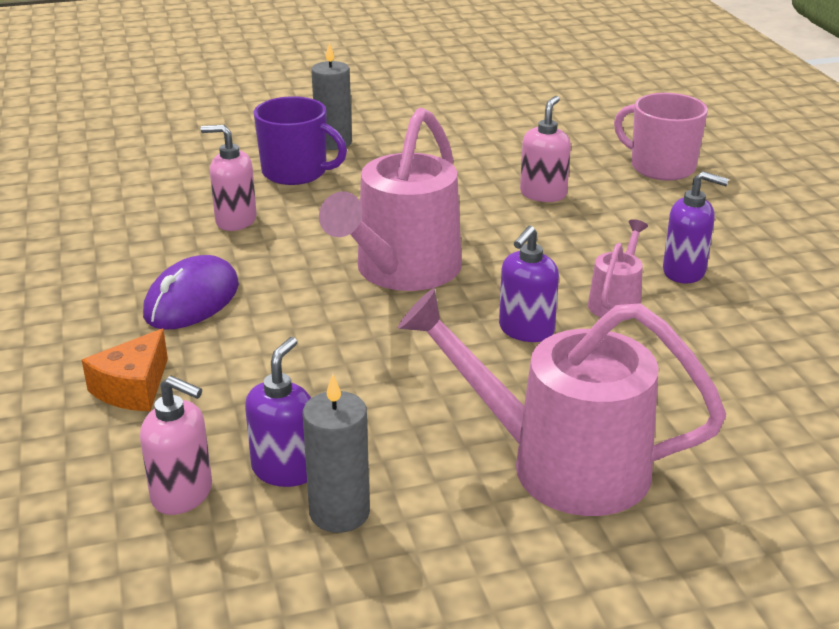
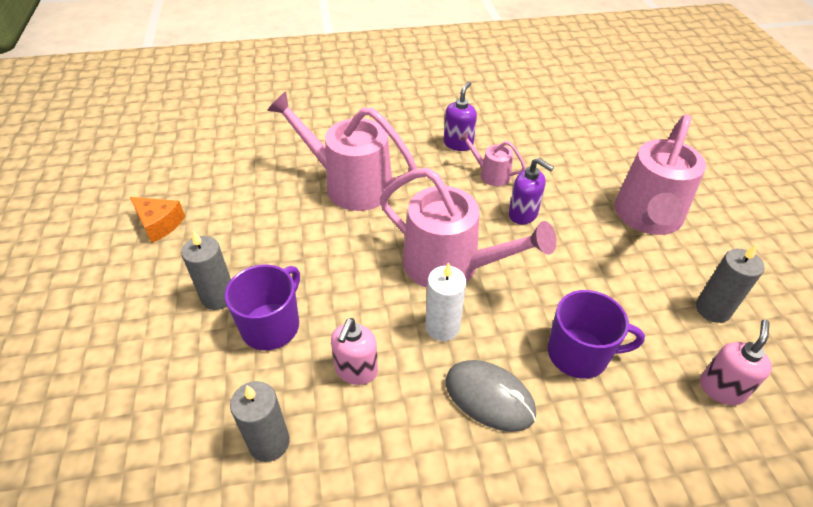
camera: 85 degrees left, 15 degrees up
(133, 388) = (614, 430): orange cheese -> orange cheese (159, 224)
(157, 186) = (269, 442): none -> grey candle
(192, 300) = (489, 397): purple mouse -> grey mouse
(252, 368) = (579, 354): none -> purple mug
(285, 469) = (683, 335): purple soap dispenser -> none
(296, 268) = (442, 327): none -> white candle
(543, 194) = (349, 184): pink soap dispenser -> pink watering can
(661, 167) = (324, 128): pink mug -> none

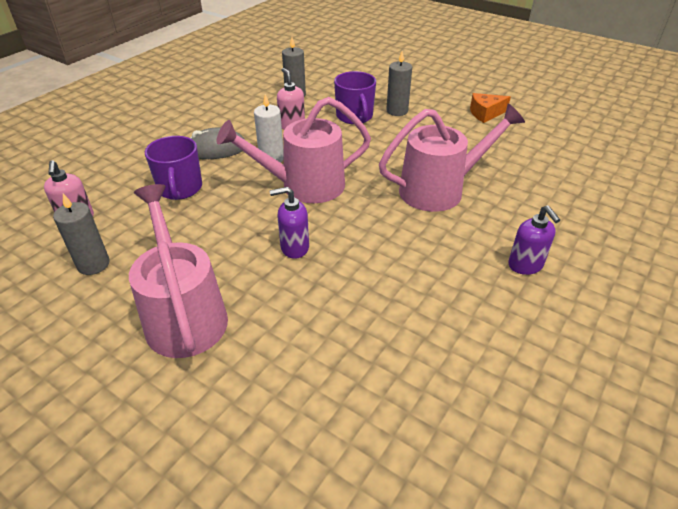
camera: 135 degrees right, 5 degrees down
(458, 144) = (425, 276): purple soap dispenser -> purple soap dispenser (525, 265)
(490, 174) = (359, 265): pink watering can -> none
(579, 354) = (180, 188): purple mug -> purple mug turned 60 degrees counterclockwise

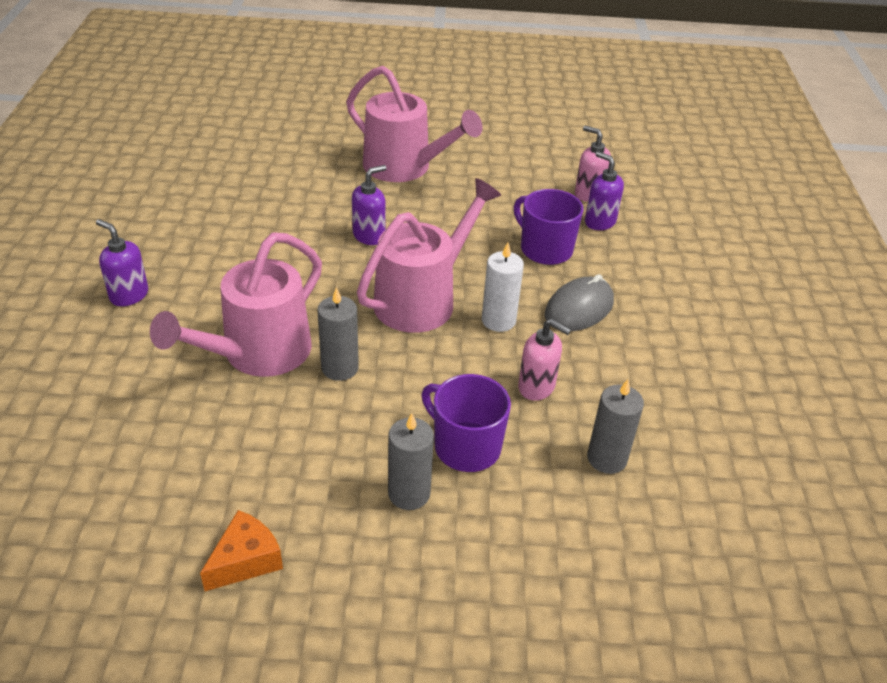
camera: 145 degrees right, 0 degrees up
(93, 264) = (517, 171): grey candle -> grey candle (340, 368)
(111, 193) = (599, 222): none -> purple soap dispenser

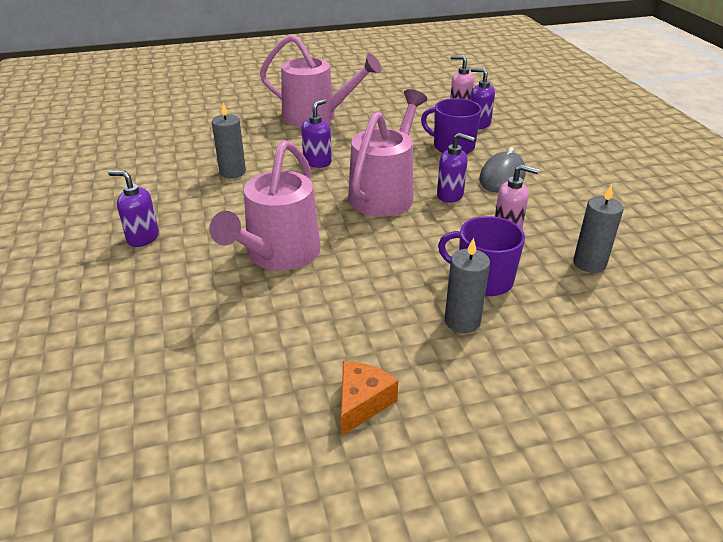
camera: 15 degrees left, 5 degrees down
(340, 368) = (351, 250): grey candle -> grey candle (232, 172)
(498, 320) = (450, 195): white candle -> purple soap dispenser

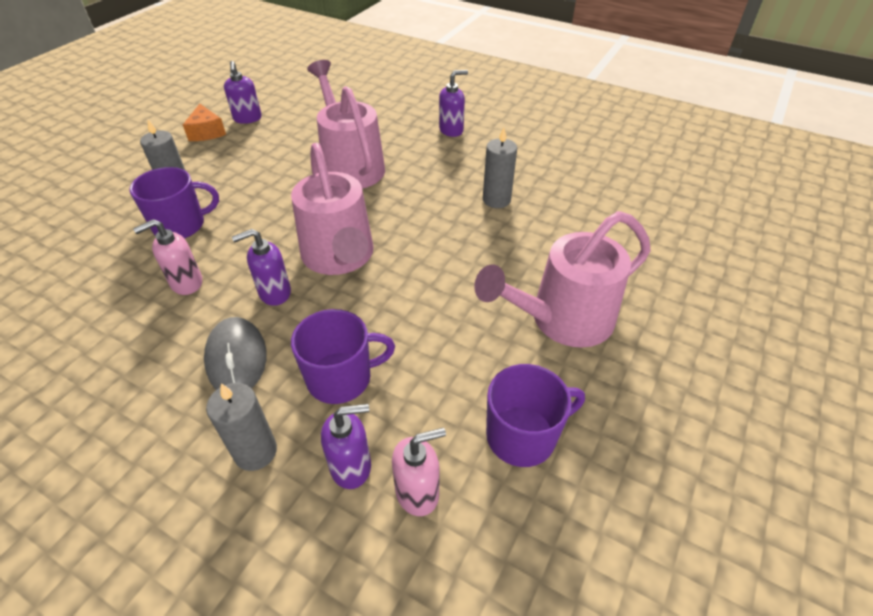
camera: 135 degrees right, 10 degrees up
(317, 162) = (449, 254): purple soap dispenser -> purple soap dispenser (247, 119)
(398, 103) = (522, 436): none -> purple mug
(589, 263) = (88, 289): grey candle -> grey candle (255, 451)

